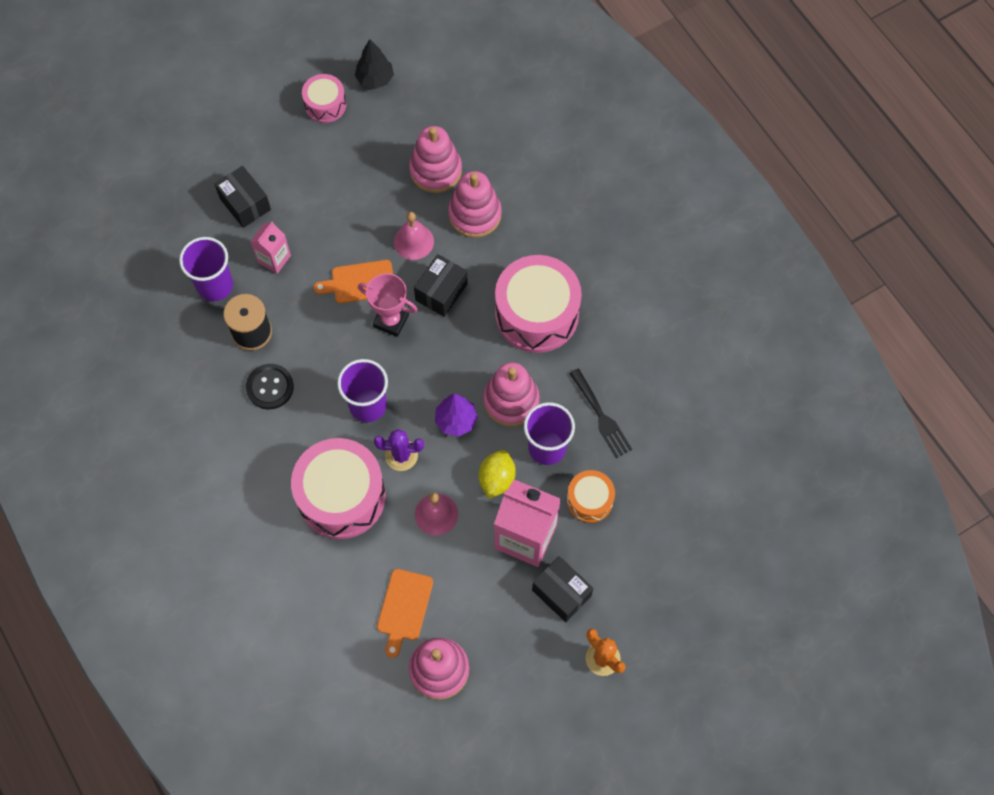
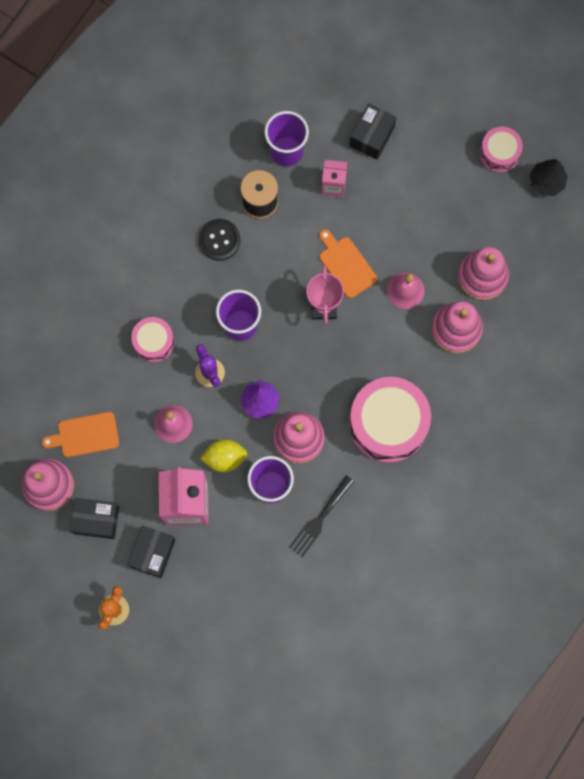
camera: 65 degrees right, 10 degrees up
(341, 496) = (154, 342): pink drum -> pink drum, size x0.53
(441, 292) = (369, 335): black box -> black box (96, 520)
(589, 500) = (241, 541): orange drum -> none

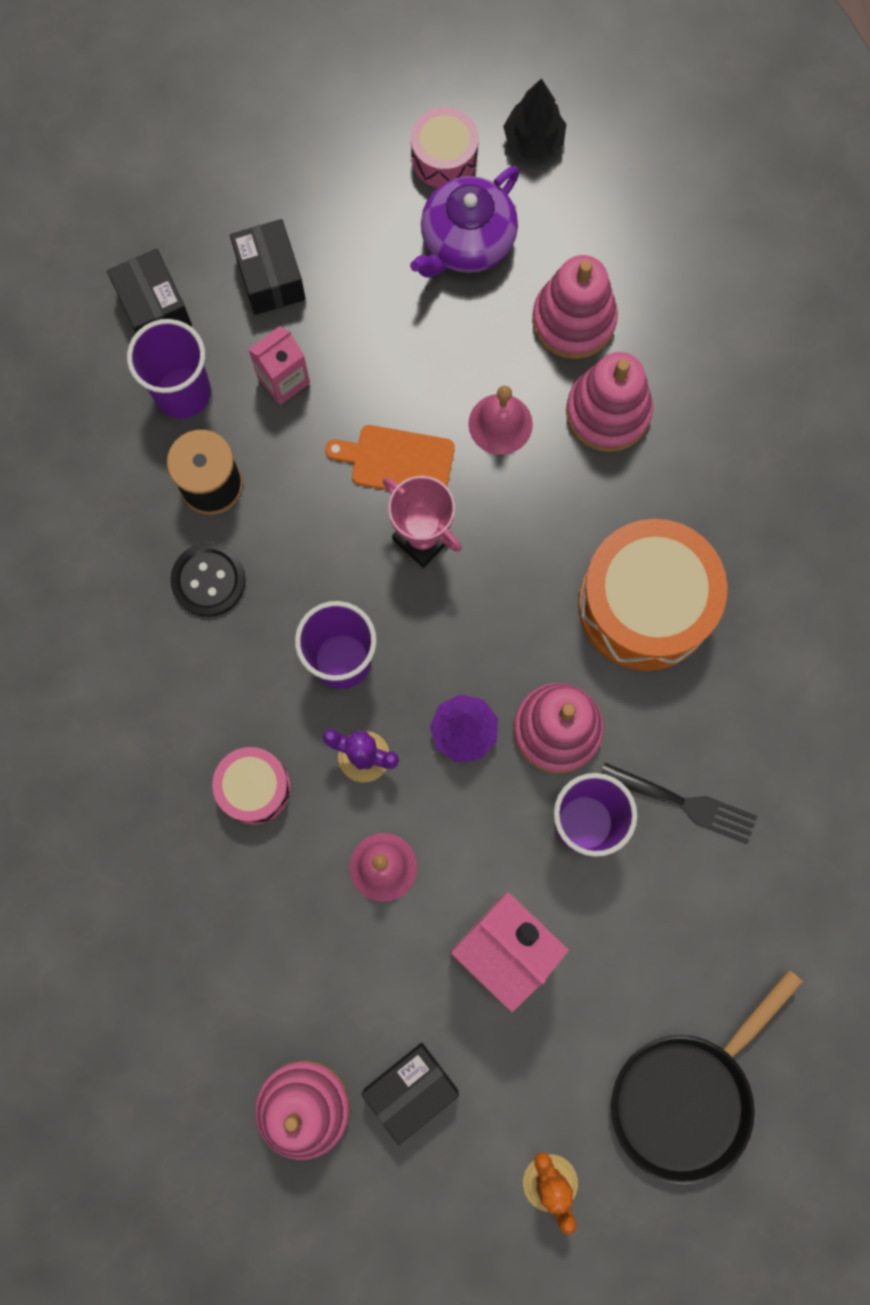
camera: 45 degrees left, 0 degrees up
(85, 435) = (285, 995): orange cutting board -> none
(153, 553) = (525, 1058): black box -> black box (154, 308)
(201, 632) = (687, 1095): none -> black pan
(225, 458) = (492, 845): yellow lemon -> none
(319, 519) = (684, 803): black fork -> black fork turned 60 degrees counterclockwise
(388, 424) = (645, 605): pink drum -> orange drum
(471, 199) = (466, 241): none -> purple teapot

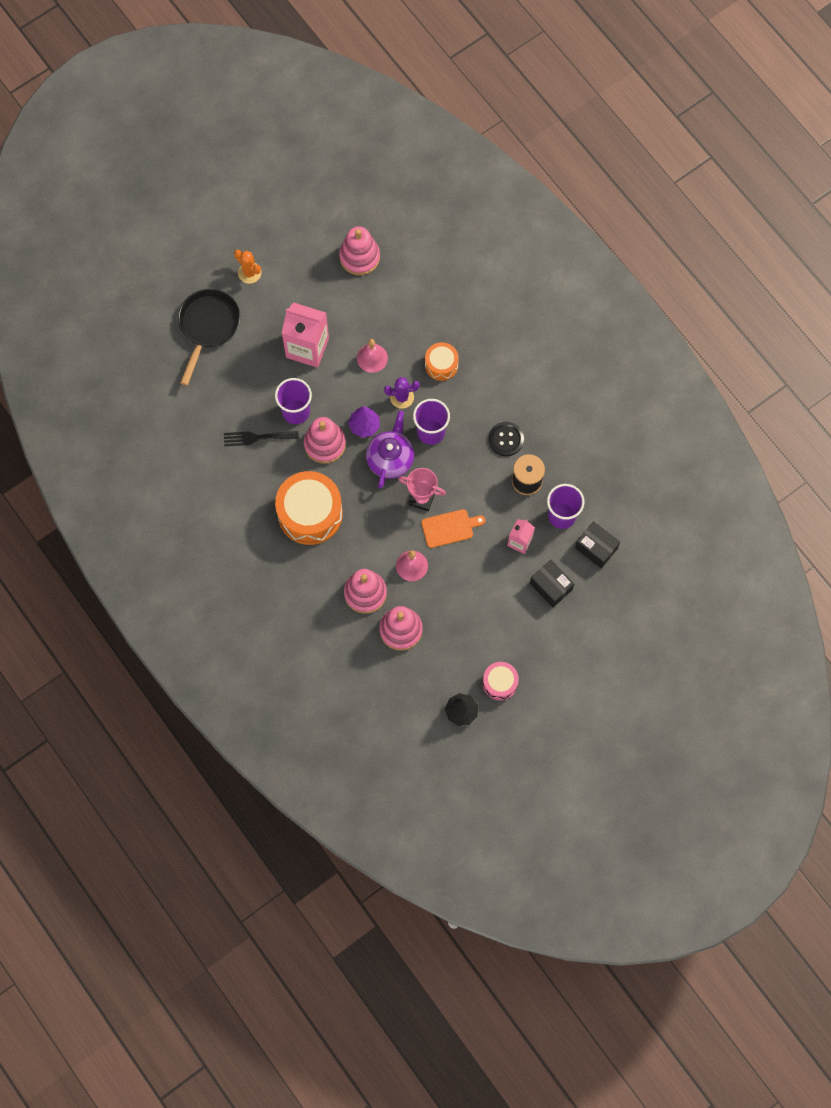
camera: 155 degrees right, 5 degrees down
(254, 788) = (441, 365): pink drum -> orange drum
(410, 1089) = (320, 281): black box -> none
(466, 241) = (469, 645): purple teapot -> purple teapot (390, 458)

